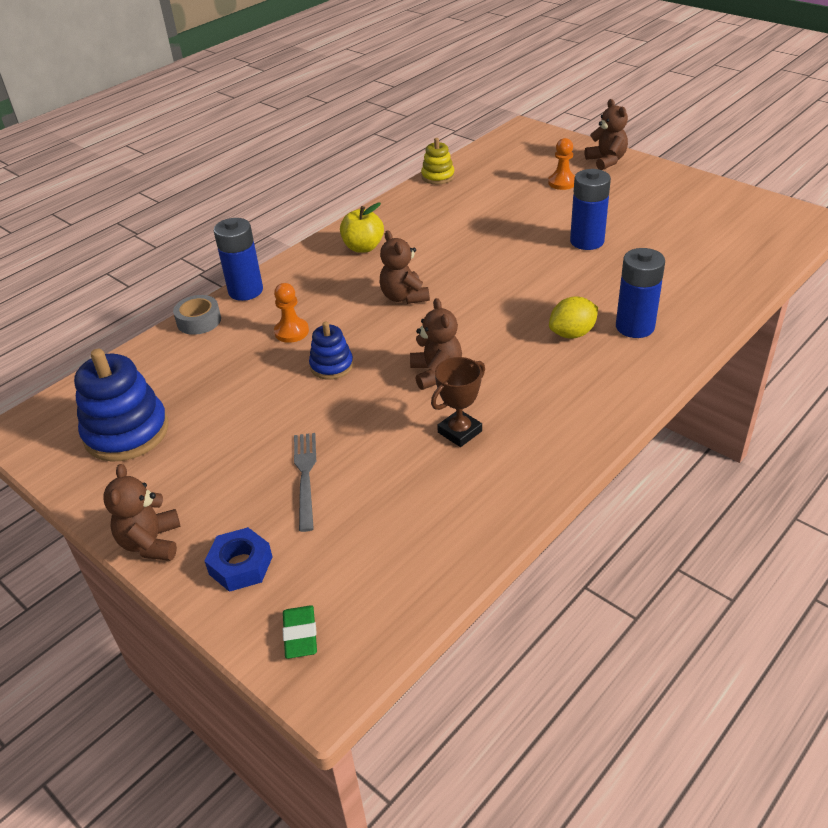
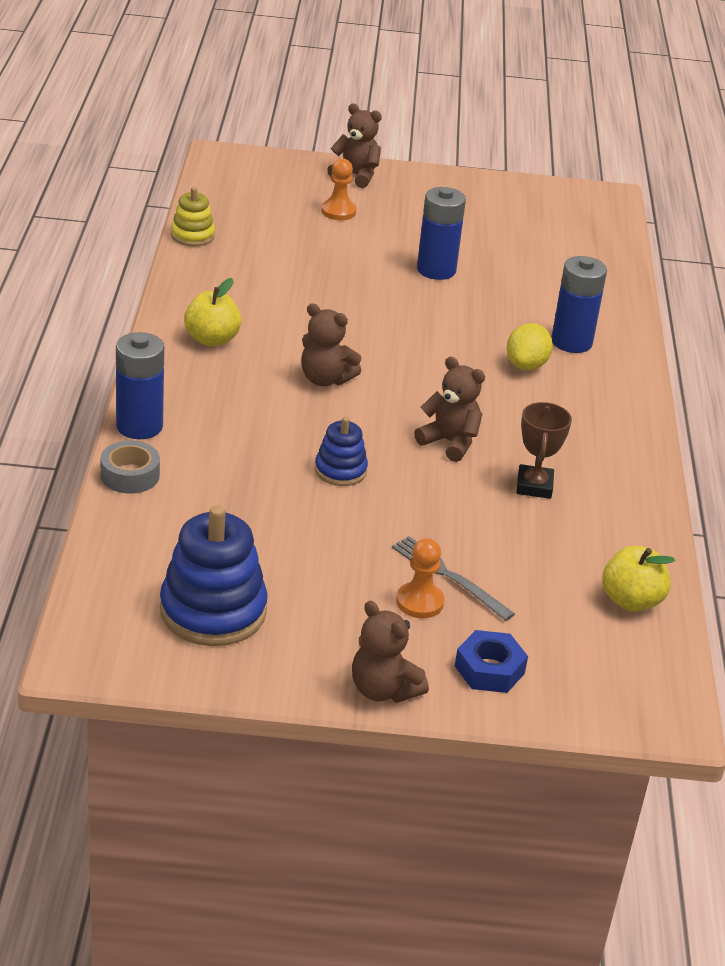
camera: 45 degrees left, 5 degrees down
(291, 332) = (253, 452): orange pawn -> orange pawn (419, 602)
(300, 635) = (606, 694): green eraser -> none
(421, 563) = (631, 601): none -> yellow apple

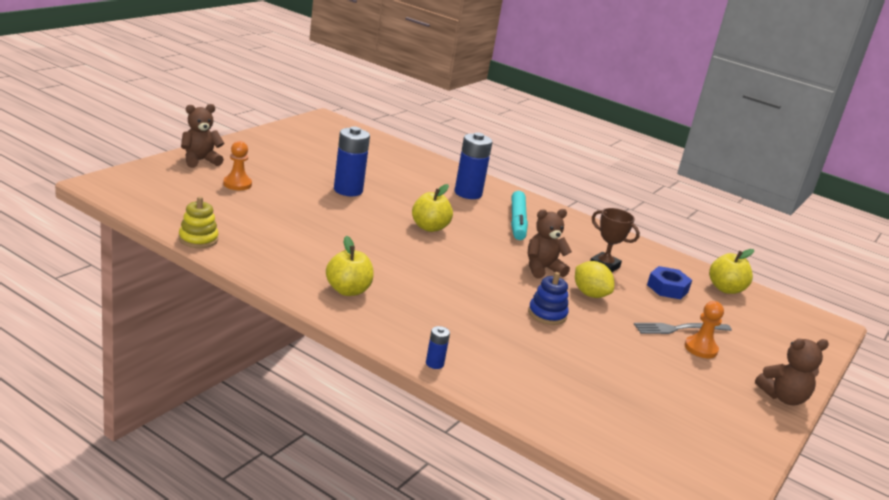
camera: 60 degrees left, 10 degrees down
(130, 475) = (495, 393): grey tape -> none
(139, 426) = (434, 363): blue battery -> blue battery, size x0.47
(213, 611) = (678, 425): blue stacking toy -> none
(325, 379) = (438, 275): brown teddy bear -> none
(431, 343) = (429, 227): none -> yellow apple
(489, 669) = (773, 355): blue nut -> blue nut (667, 288)
(526, 365) = (480, 214): yellow lemon -> yellow lemon (590, 294)
(552, 395) = (517, 222): none -> turquoise marker

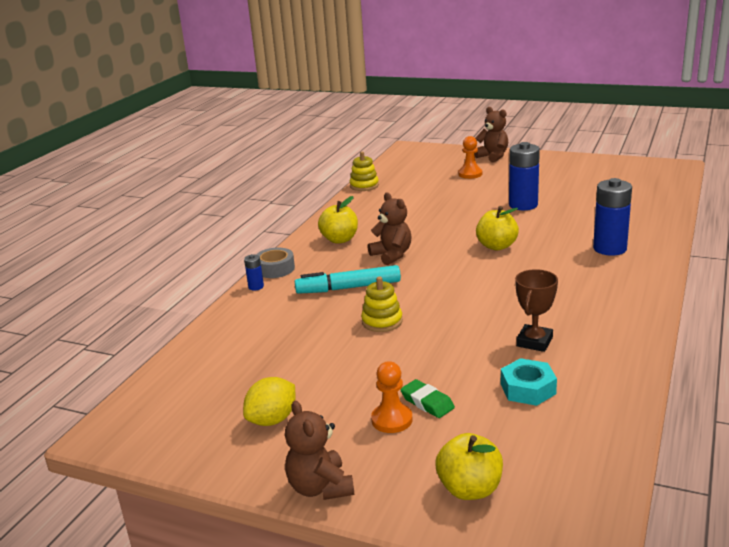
camera: 85 degrees right, 0 degrees up
(396, 343) = (275, 269): none -> grey tape
(517, 222) = (578, 281): turquoise marker -> turquoise marker (348, 288)
(542, 269) = (478, 308): brown teddy bear -> brown teddy bear (392, 255)
(547, 314) = (382, 321): blue stacking toy -> yellow stacking toy
(590, 294) = (451, 339): yellow lemon -> yellow lemon (272, 420)
(667, 288) = (528, 389): blue nut -> turquoise nut
(679, 329) = (427, 402): grey fork -> green eraser
(725, 289) = (585, 437): yellow apple -> yellow apple (470, 489)

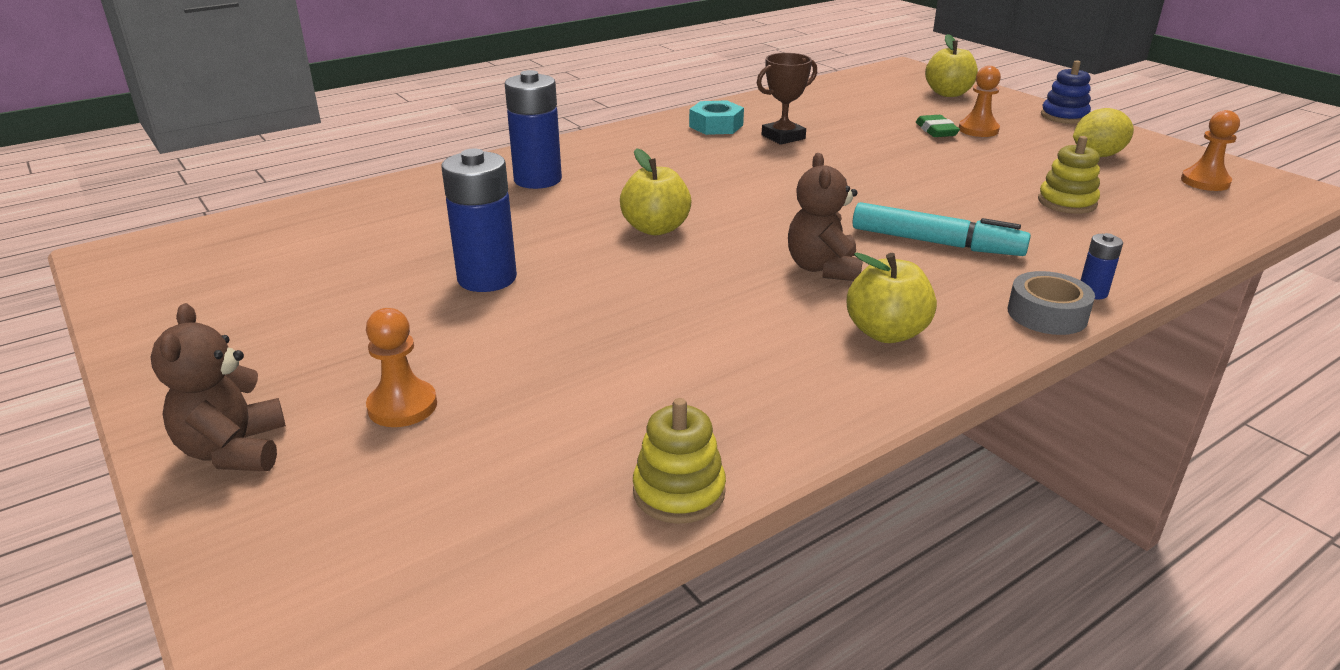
camera: 150 degrees left, 5 degrees up
(180, 414) = (1205, 182): none -> orange pawn
(320, 487) = (1064, 116): brown teddy bear -> blue stacking toy
(382, 321) = (923, 193): yellow stacking toy -> yellow stacking toy (1067, 202)
(528, 389) = (838, 117): turquoise nut -> turquoise nut (716, 126)

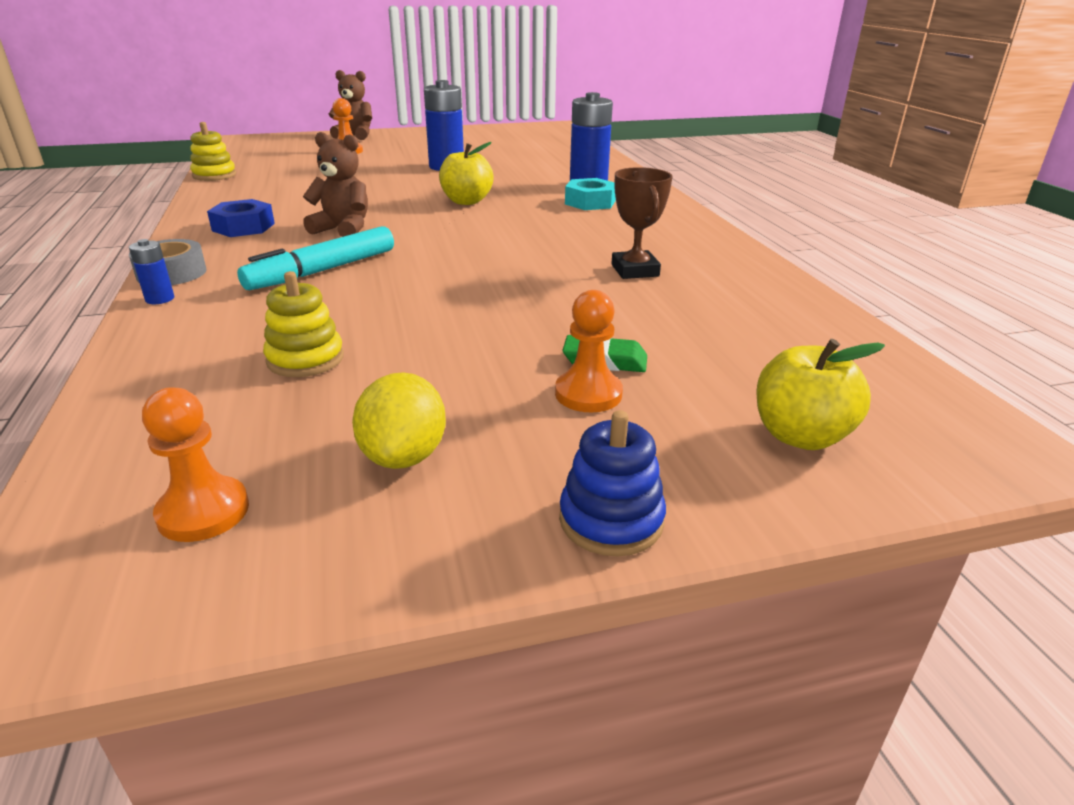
camera: 110 degrees right, 0 degrees up
(716, 126) = (689, 250): turquoise nut -> turquoise nut (590, 202)
(886, 333) = (243, 227): yellow apple -> blue nut

